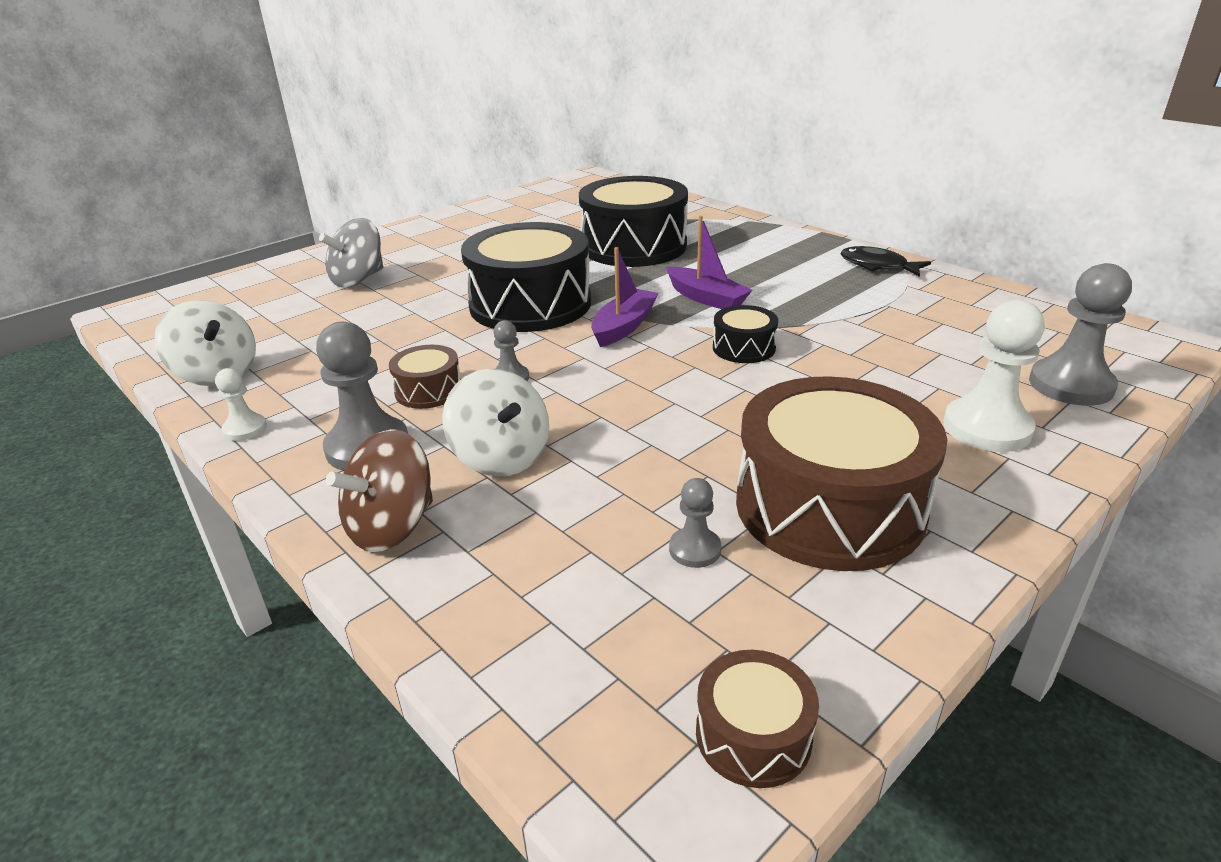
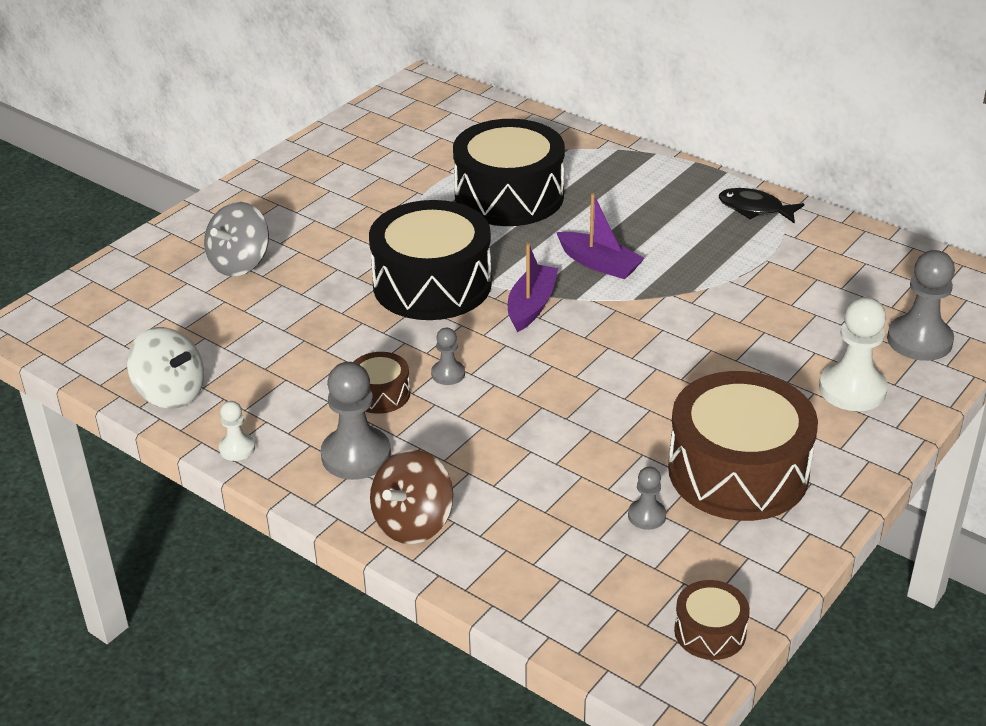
camera: 10 degrees left, 5 degrees up
(501, 457) = (473, 454): white spinning top -> none
(743, 348) = (646, 322): black drum -> none

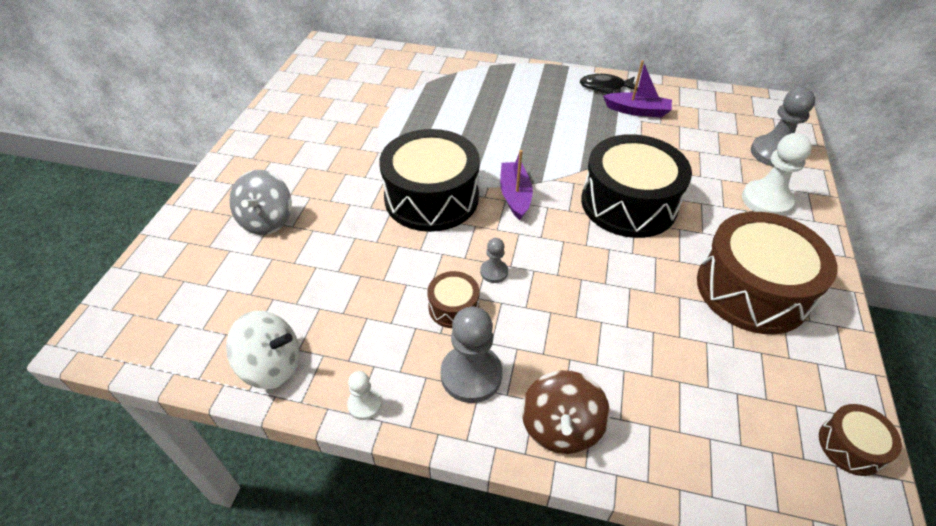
camera: 25 degrees left, 10 degrees up
(509, 196) = (441, 114): black drum -> black drum (628, 203)
(599, 264) = (538, 150): purple boat -> purple boat (637, 111)
(646, 516) = (724, 352): grey pawn -> none

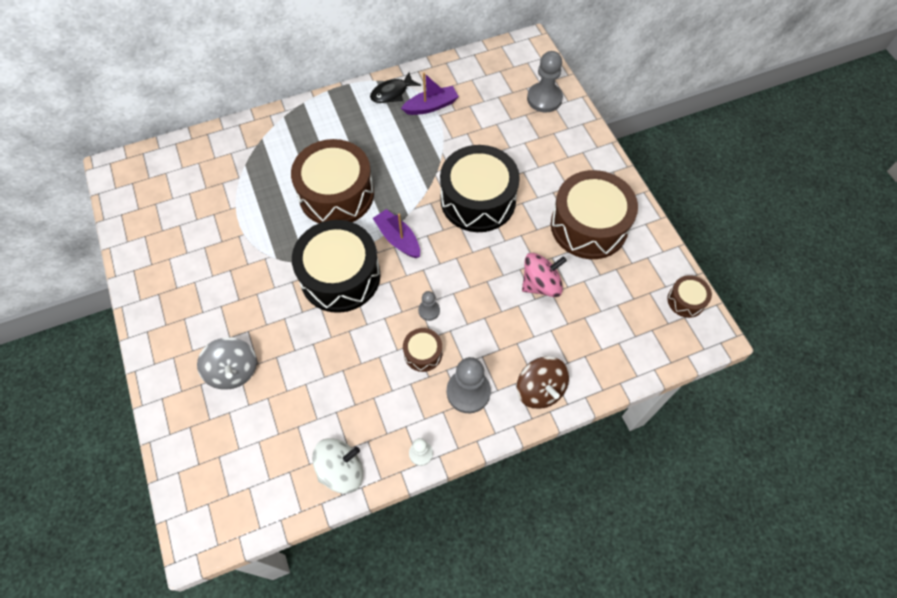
camera: 35 degrees left, 15 degrees up
(486, 135) = (336, 194): none -> brown drum
(646, 316) = (541, 284): none -> pink spinning top
(766, 200) = (561, 146): white pawn -> none

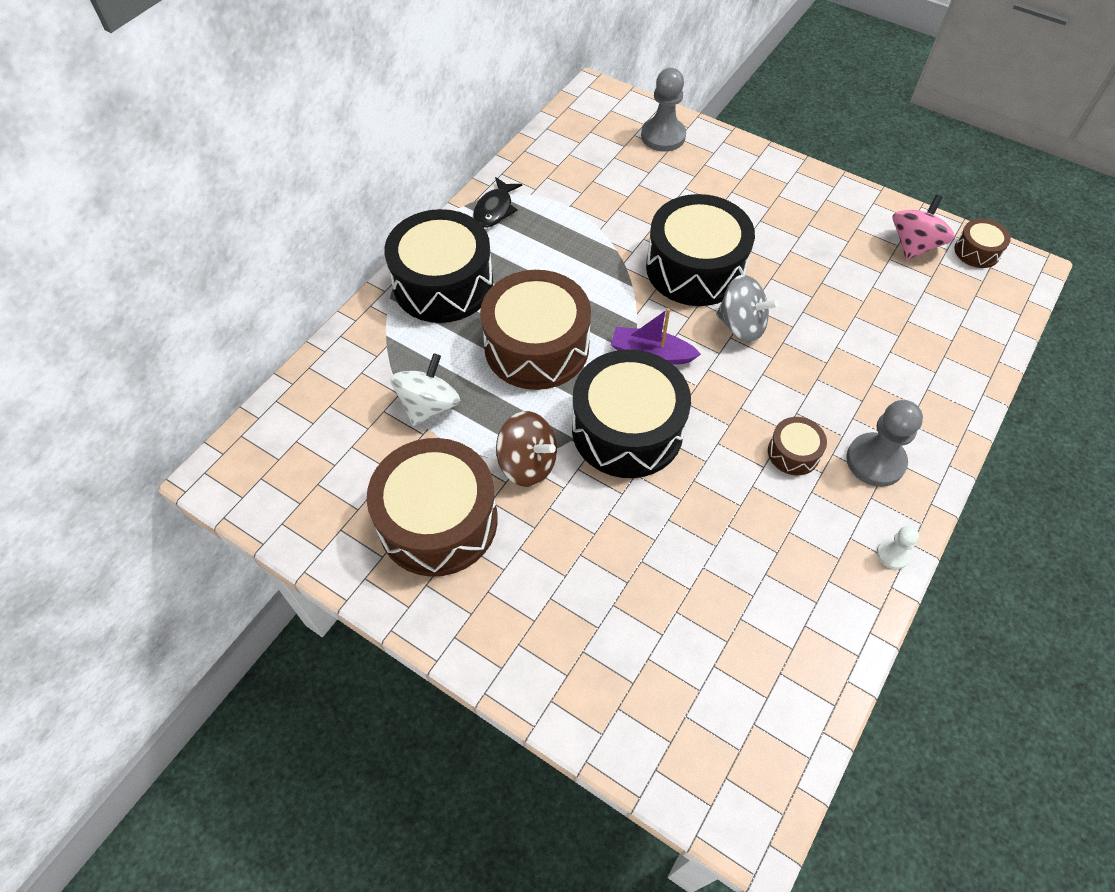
camera: 35 degrees left, 5 degrees down
(233, 371) = (607, 609): grey spinning top -> grey spinning top (741, 326)
(320, 124) = (443, 284): none -> black drum
(341, 470) = (832, 630): white spinning top -> white spinning top (429, 405)
(429, 310) = (756, 406): grey pawn -> none
(431, 106) = (552, 201): purple boat -> none
(540, 389) = (937, 414): brown spinning top -> brown spinning top (527, 463)
(541, 284) = (837, 313): pink spinning top -> pink spinning top (914, 245)
(589, 225) = (825, 233): brown drum -> brown drum (438, 521)

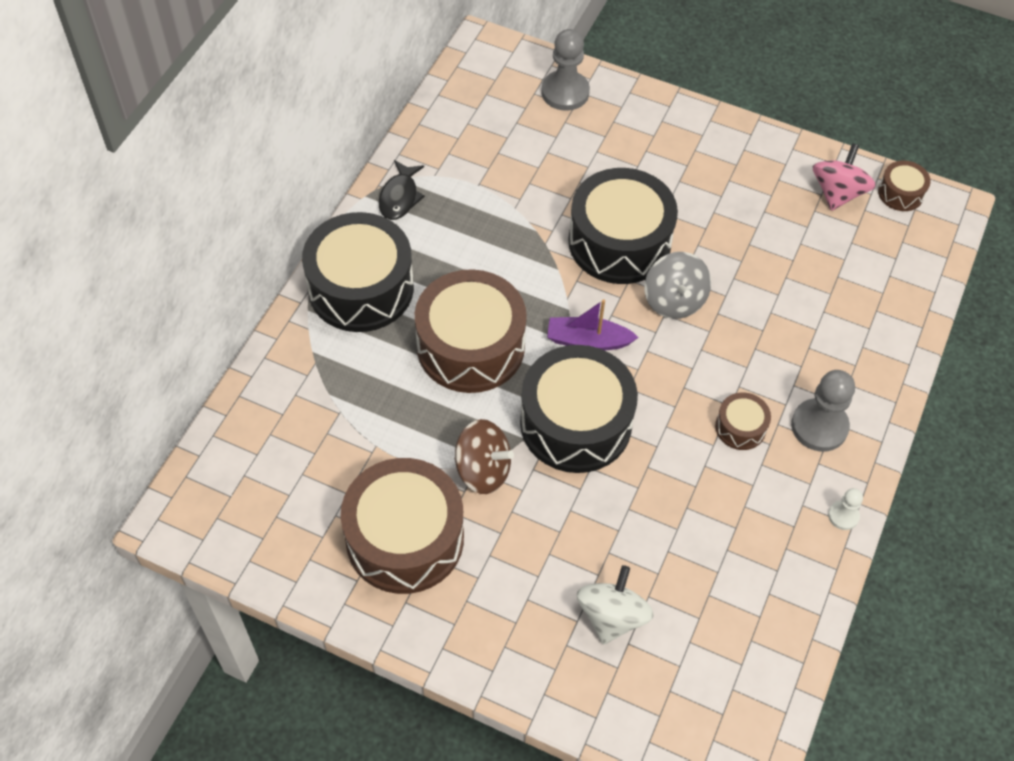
camera: 10 degrees left, 0 degrees up
(429, 405) = (372, 422): white spinning top -> white spinning top (612, 616)
(741, 326) = (674, 300): grey spinning top -> grey spinning top turned 60 degrees clockwise

